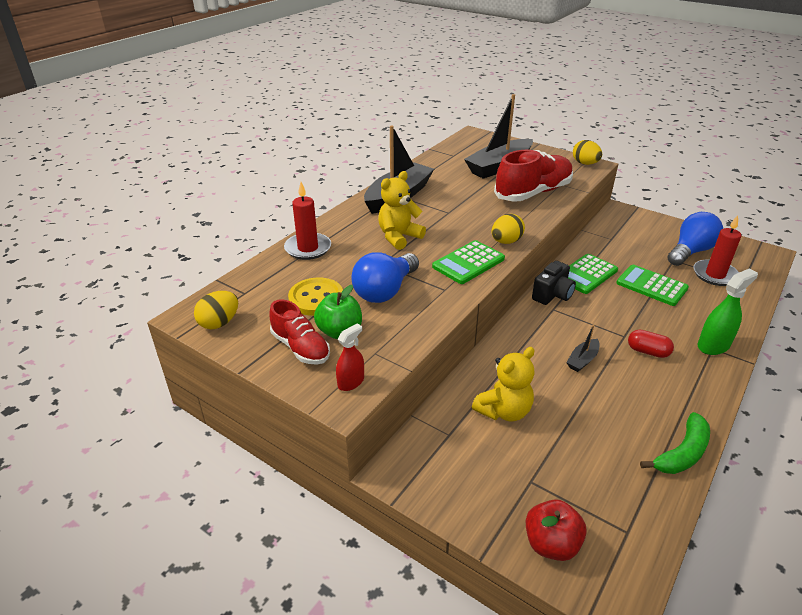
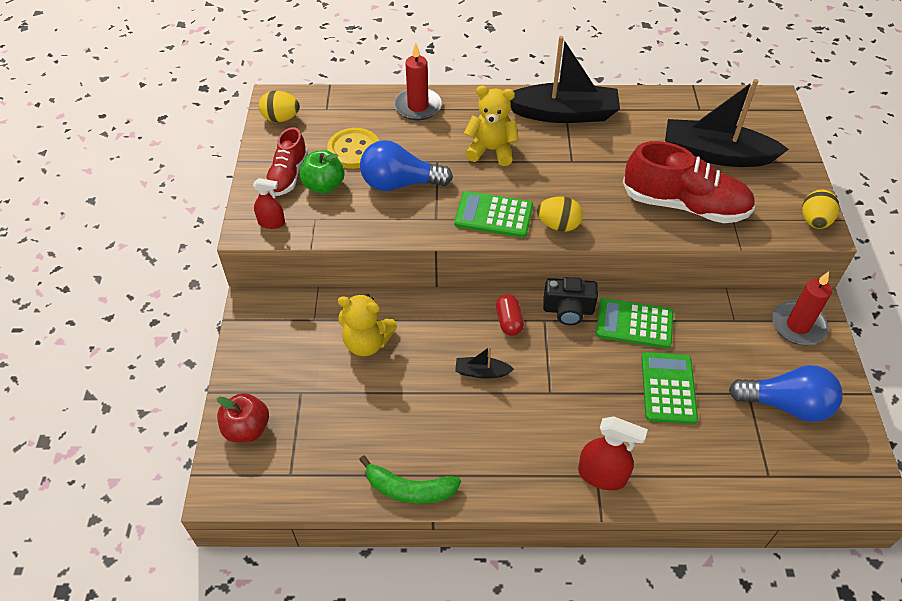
camera: 55 degrees right, 15 degrees up
(647, 351) = (540, 420): red capsule -> red capsule (509, 321)
(713, 345) = (602, 475): green spray bottle -> red spray bottle
(715, 275) = (754, 443): red candle -> red candle (798, 325)

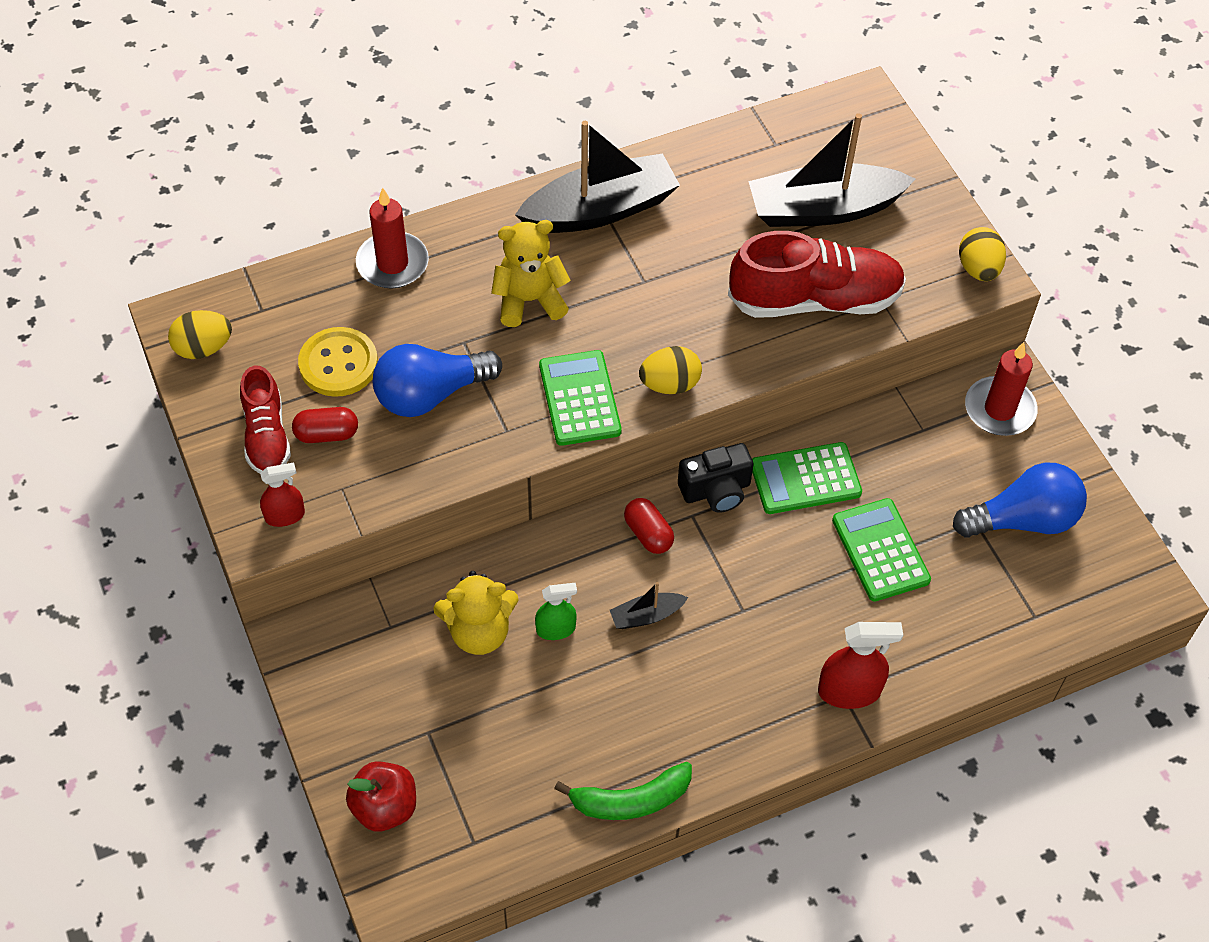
camera: 25 degrees left, 5 degrees up
(324, 186) = (327, 434): green apple -> red capsule
(417, 359) = (556, 629): none -> green spray bottle
(493, 215) = (580, 398): green calculator -> green calculator turned 90 degrees clockwise

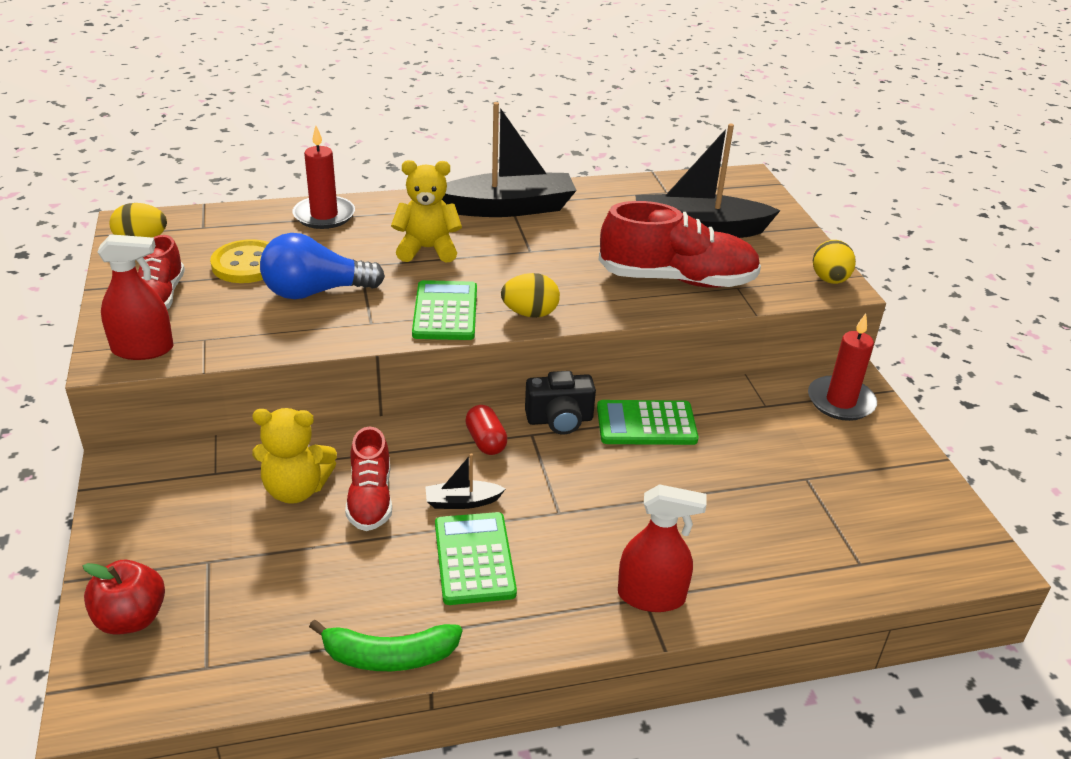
camera: 10 degrees right, 20 degrees down
(285, 516) = (143, 349): red spray bottle -> red spray bottle, size x1.58
(327, 434) = (212, 304): red capsule -> none
(556, 629) = (370, 498): green spray bottle -> red shoe
(880, 550) = (708, 486): green calculator -> green calculator (474, 559)
(1023, 520) = (855, 484): blue light bulb -> none

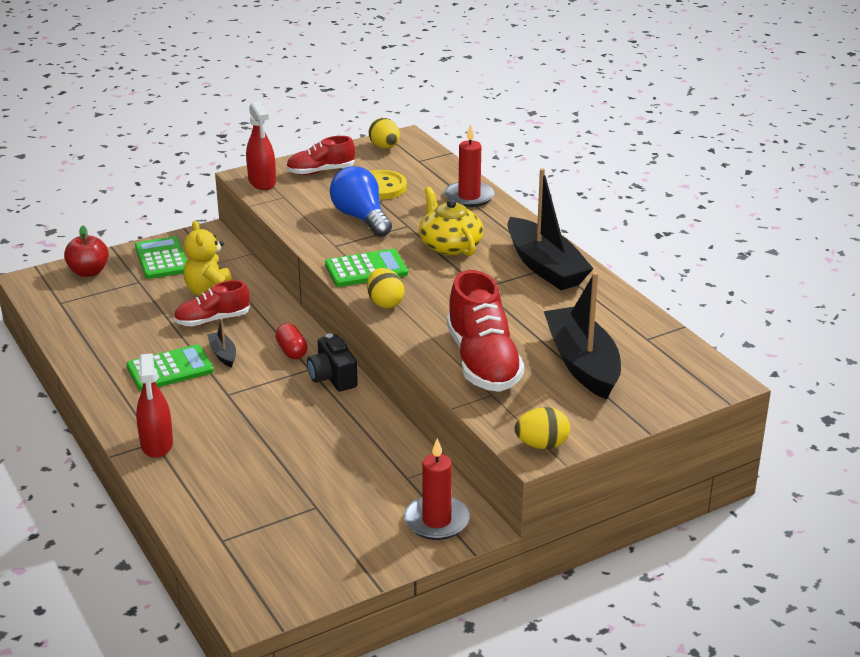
camera: 75 degrees right, 5 degrees down
(389, 656) = (80, 356): green banana -> none
(427, 249) = (450, 245): yellow teddy bear -> yellow teapot
(486, 441) = (291, 351): red capsule -> red capsule turned 75 degrees counterclockwise
(646, 424) = (348, 418): green calculator -> green calculator (162, 259)

